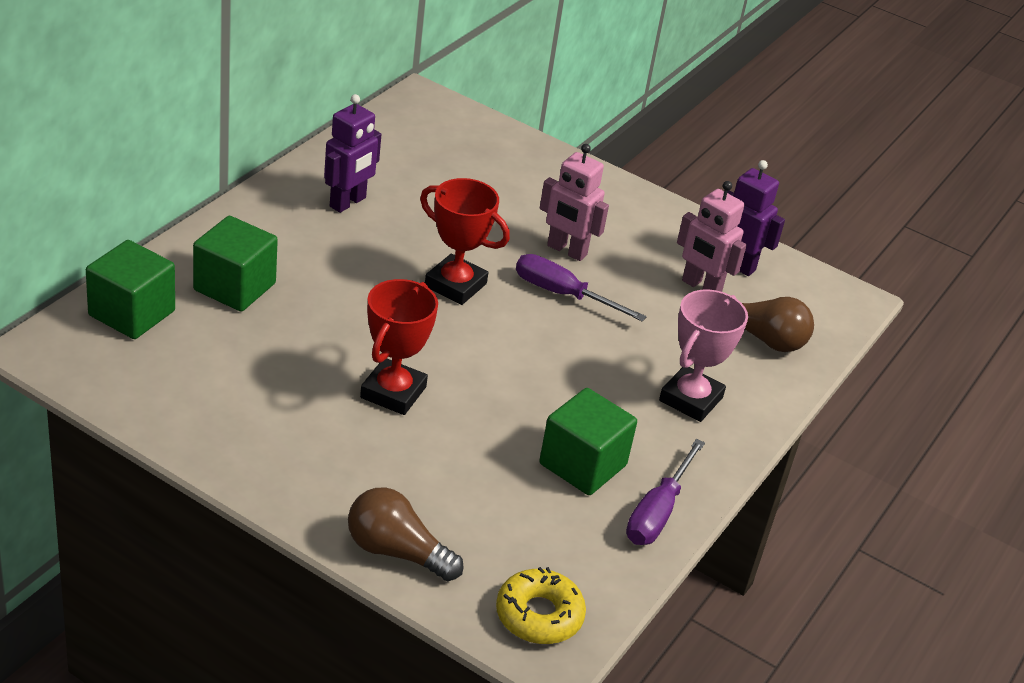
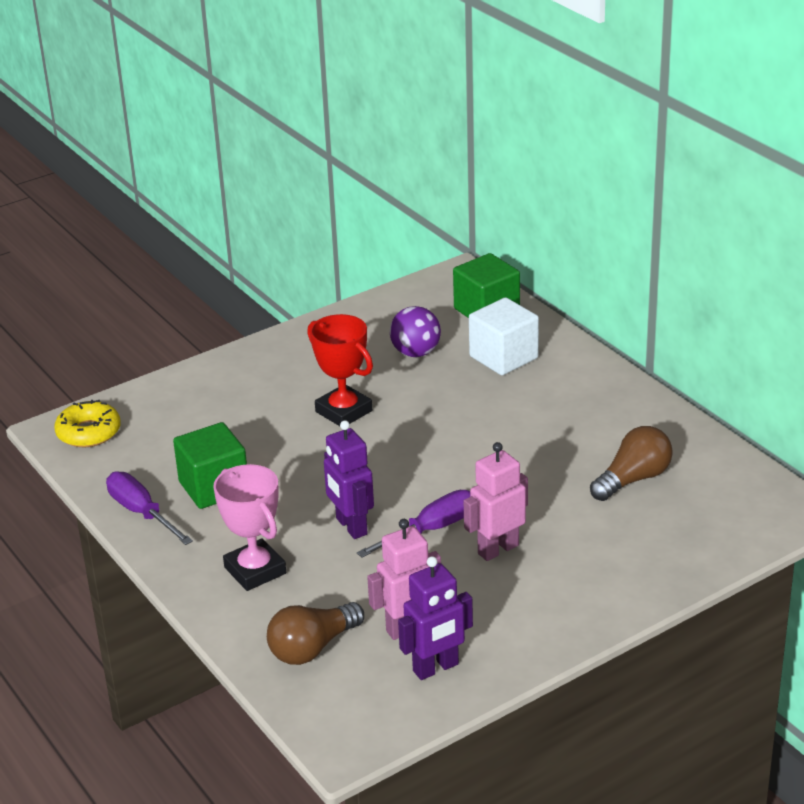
camera: 120 degrees right, 5 degrees down
(234, 287) = (503, 357): green cube -> white cube
(247, 356) = (416, 353): none -> purple ball
(348, 202) = (610, 431): purple robot -> purple robot (351, 527)
(396, 551) = (183, 385): brown light bulb -> brown light bulb (633, 479)
(455, 285) = (467, 469): red trophy -> none

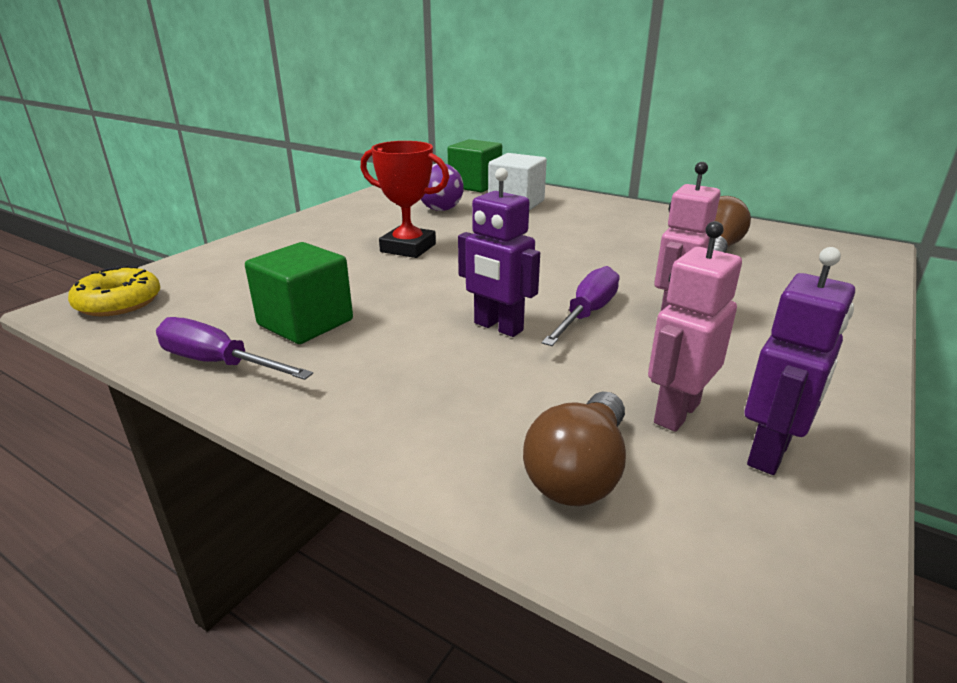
camera: 25 degrees left, 5 degrees down
(255, 570) = (416, 393): pink trophy -> none

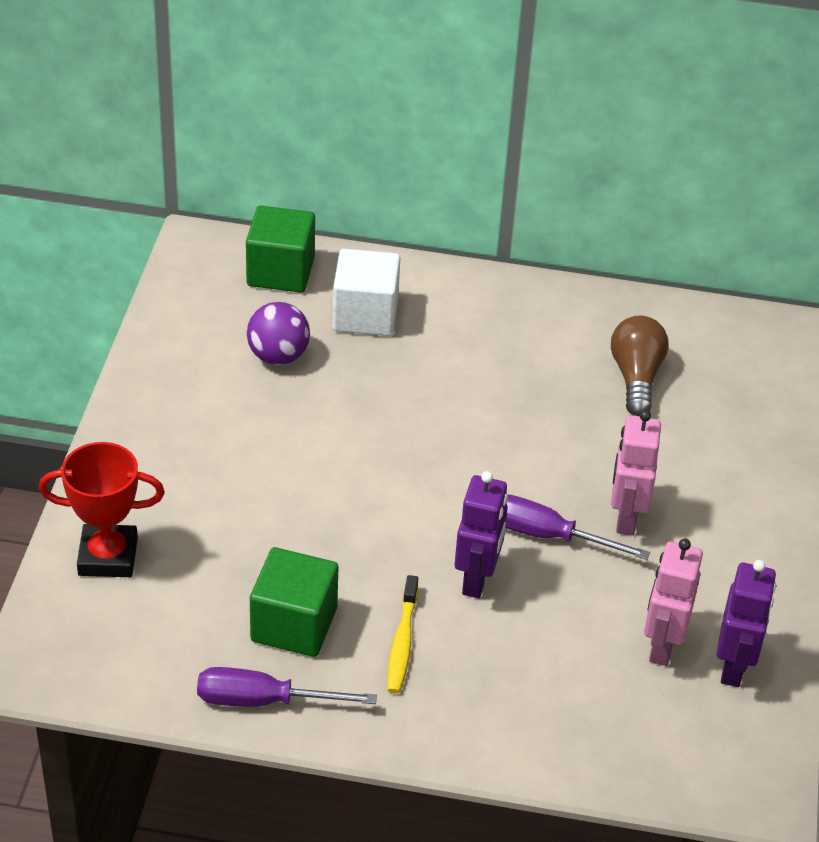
camera: 25 degrees left, 15 degrees up
(119, 302) = (72, 649): yellow donut -> none
(388, 352) = (402, 642): none -> yellow toothbrush
(408, 248) = (300, 461): red trophy -> red trophy (108, 556)
(498, 327) = (477, 579): purple robot -> purple robot turned 90 degrees counterclockwise
(579, 472) = (615, 723): brown light bulb -> none
(587, 314) = (548, 536): purple screwdriver -> purple screwdriver turned 75 degrees counterclockwise

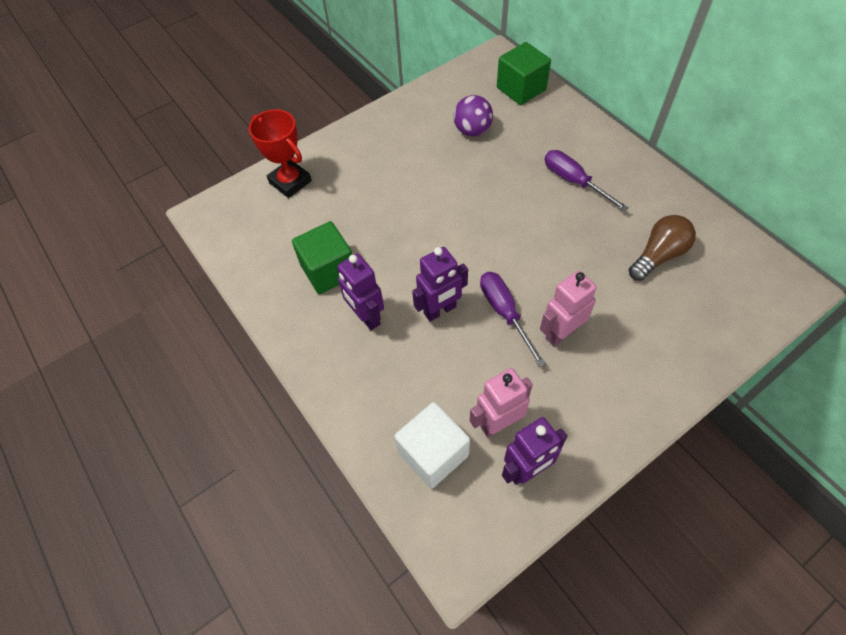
camera: 50 degrees right, 15 degrees up
(264, 701) = (273, 299): purple screwdriver -> purple screwdriver (574, 181)
(365, 315) = (539, 134): white cube -> white cube (433, 453)
(402, 642) = (366, 317): yellow toothbrush -> purple robot

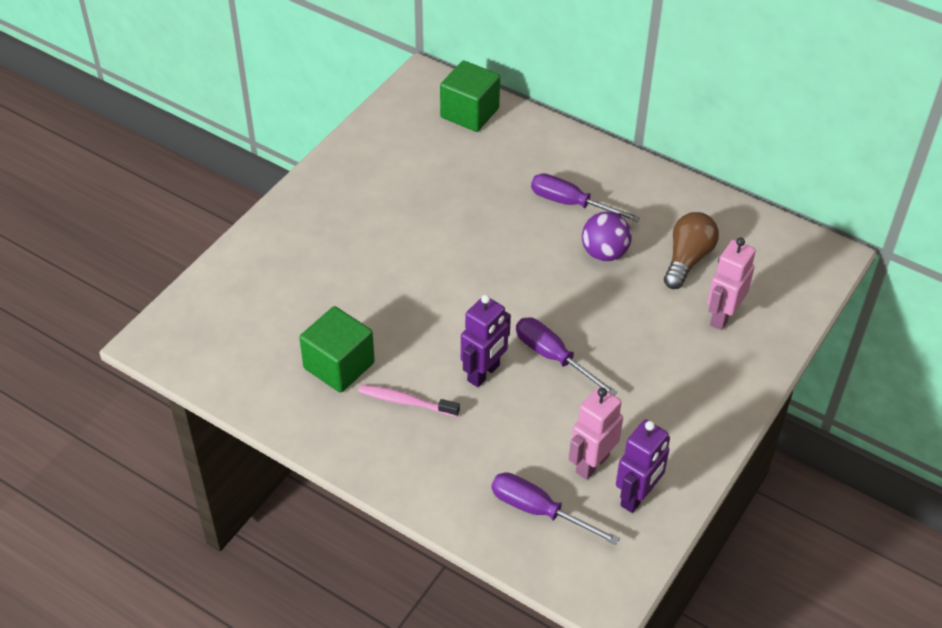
camera: 25 degrees left, 10 degrees down
(290, 182) = (242, 280): red trophy -> none
(366, 317) = (405, 401): purple robot -> pink toothbrush
(433, 453) = (538, 511): white cube -> purple screwdriver
(472, 131) = (434, 173): purple ball -> purple ball (604, 253)
(560, 333) = (619, 361): pink robot -> pink robot (722, 316)

